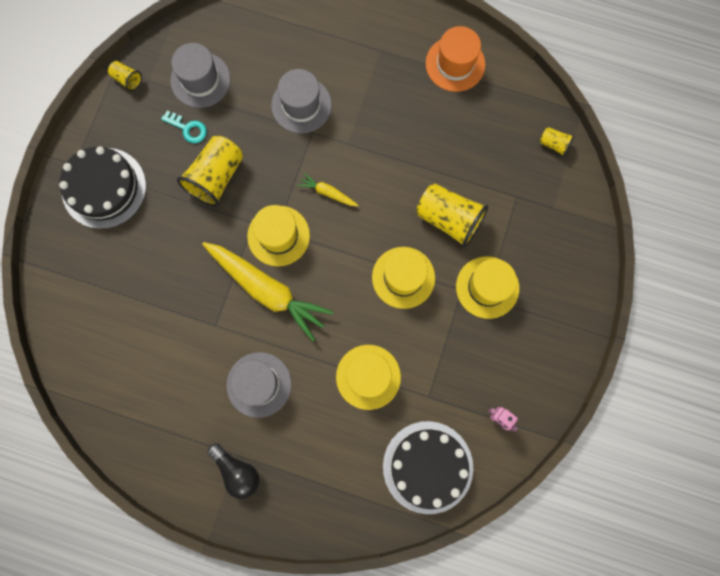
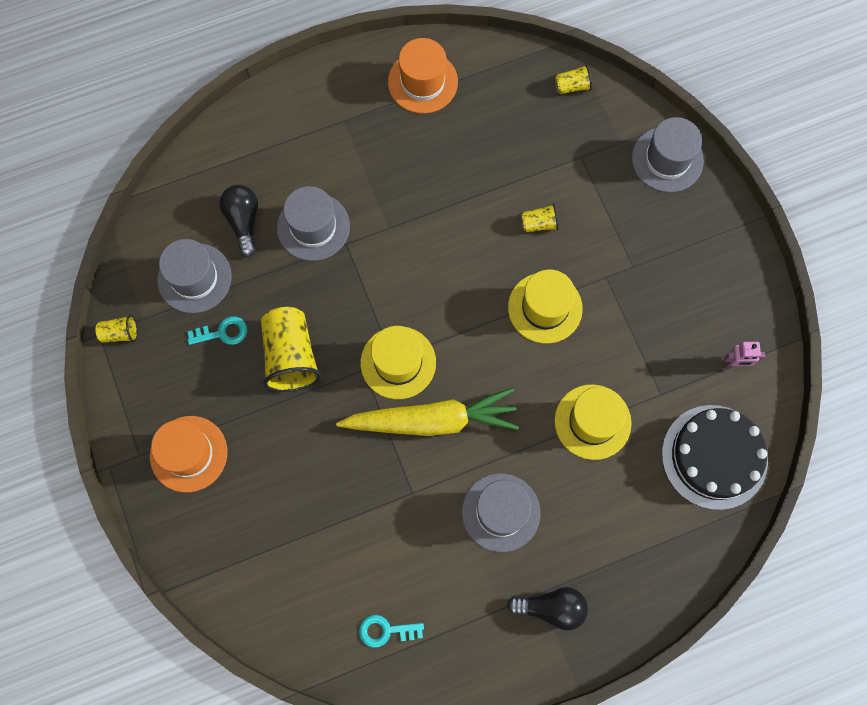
camera: 40 degrees left, 5 degrees down
(104, 188) = (188, 454): black cake -> orange hat
(125, 397) = (385, 631): none -> turquoise key
(261, 67) = (243, 221): none -> black light bulb
(327, 193) = (409, 287): yellow carrot -> none
(449, 219) = (539, 223): yellow cup -> yellow cup, size x0.49
(487, 287) = (625, 256): yellow hat -> none
(575, 245) = (667, 159): none -> grey hat

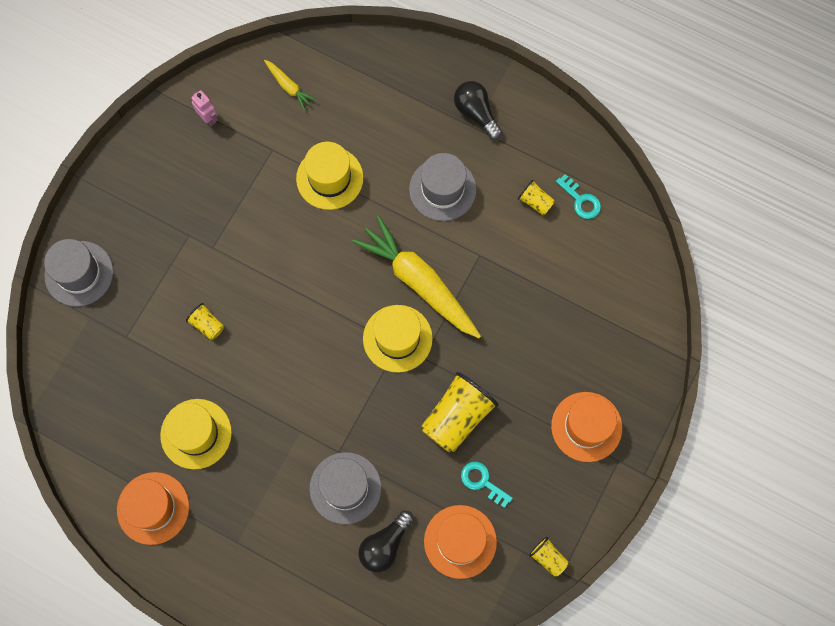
camera: 130 degrees left, 0 degrees up
(194, 278) = (460, 541): grey hat -> orange hat
(545, 308) = (271, 271): yellow hat -> yellow hat (196, 434)
(572, 86) = (67, 389): yellow cup -> yellow cup (535, 202)
(714, 456) = (289, 87): black cake -> yellow carrot

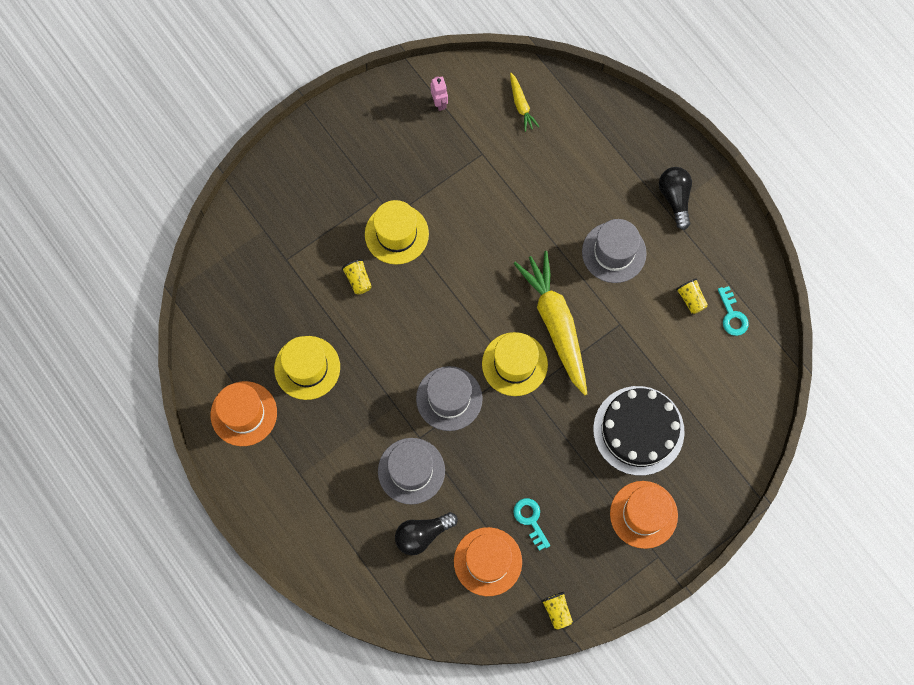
camera: 25 degrees right, 0 degrees up
(79, 273) = (271, 189): grey hat -> grey hat (449, 398)
(329, 178) = (520, 200): yellow hat -> yellow hat (396, 234)
(457, 417) = (534, 455): yellow cup -> none
(544, 348) = (638, 430): none -> black cake

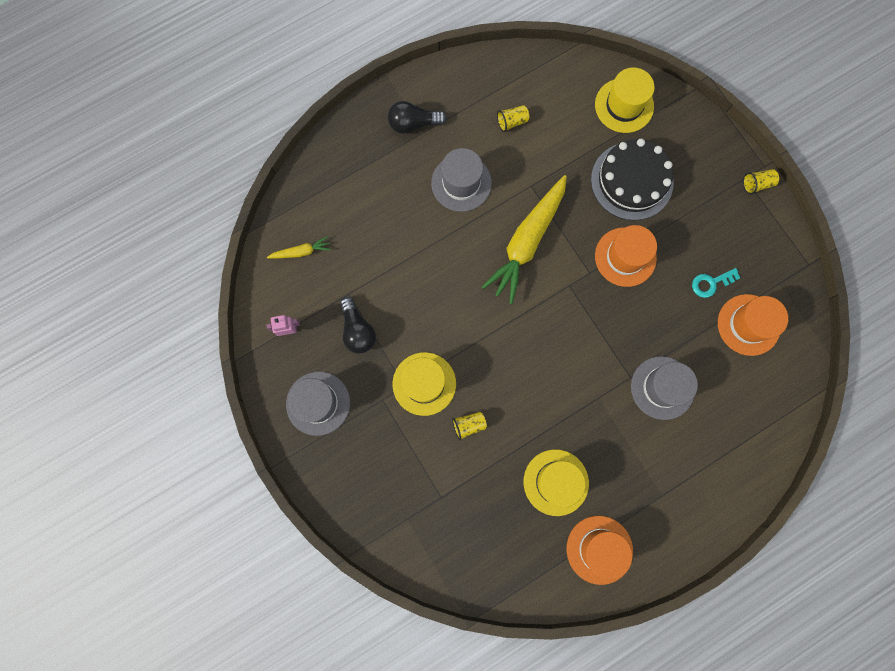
camera: 85 degrees left, 5 degrees up
(422, 534) = (723, 382): black light bulb -> black light bulb (357, 330)
(449, 398) = (594, 346): grey hat -> grey hat (318, 403)
(514, 364) = (563, 283): yellow hat -> yellow hat (624, 105)
(555, 323) = (527, 242): yellow carrot -> yellow carrot turned 45 degrees counterclockwise
(557, 611) = (793, 268): yellow cup -> yellow cup (756, 184)
(643, 514) = (708, 185): orange hat -> orange hat (625, 257)
(732, 315) = (529, 89): turquoise key -> none

